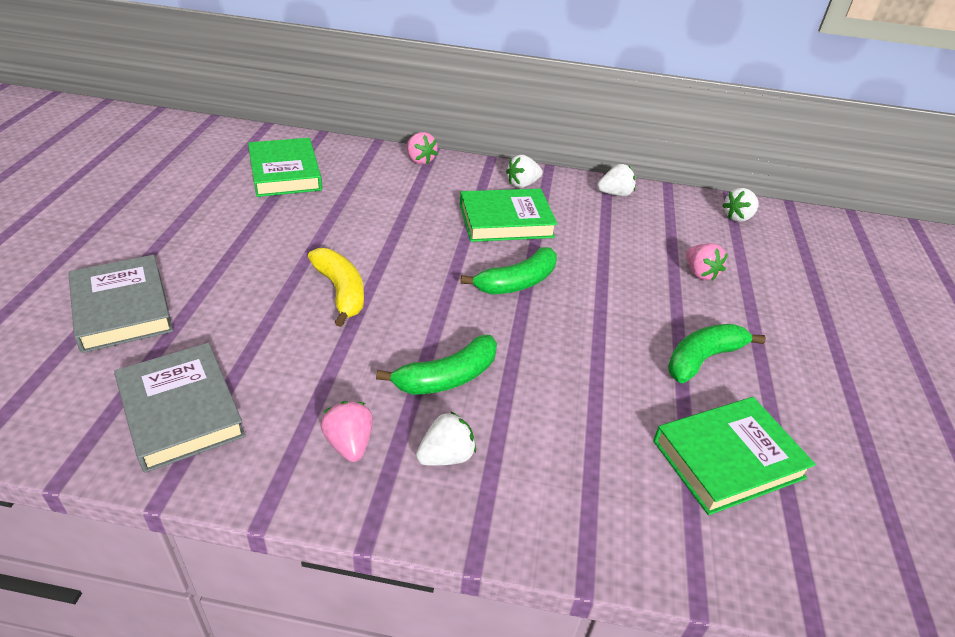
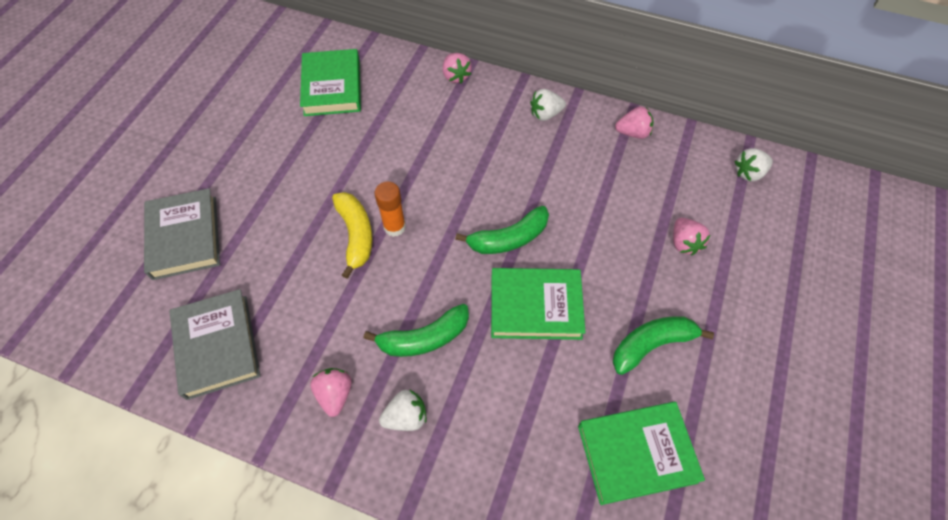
camera: 15 degrees right, 20 degrees up
(385, 281) = (394, 227): none -> orange glue stick
(506, 221) = (517, 162): green book -> green book (535, 306)
(615, 194) = (633, 133): white strawberry -> pink strawberry

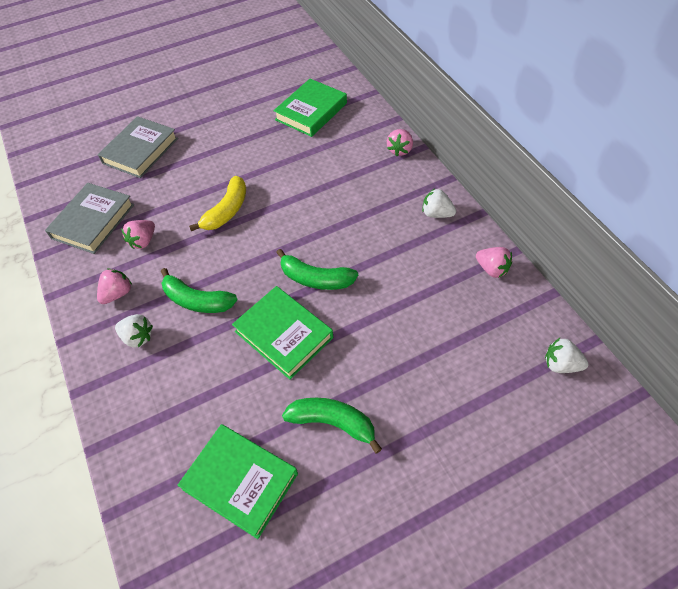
camera: 45 degrees right, 5 degrees down
(394, 227) = (254, 221): orange glue stick -> none
(684, 243) = (440, 374): pink strawberry -> pink strawberry (143, 241)

